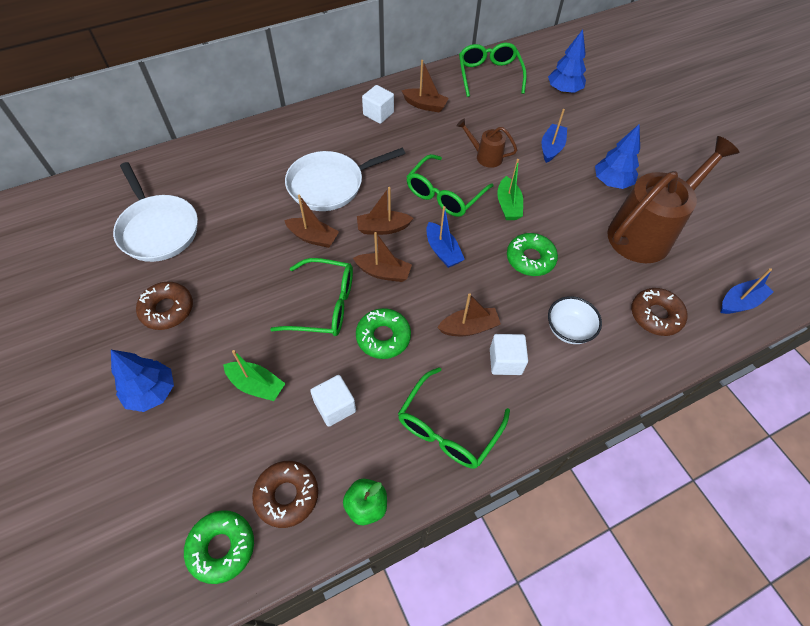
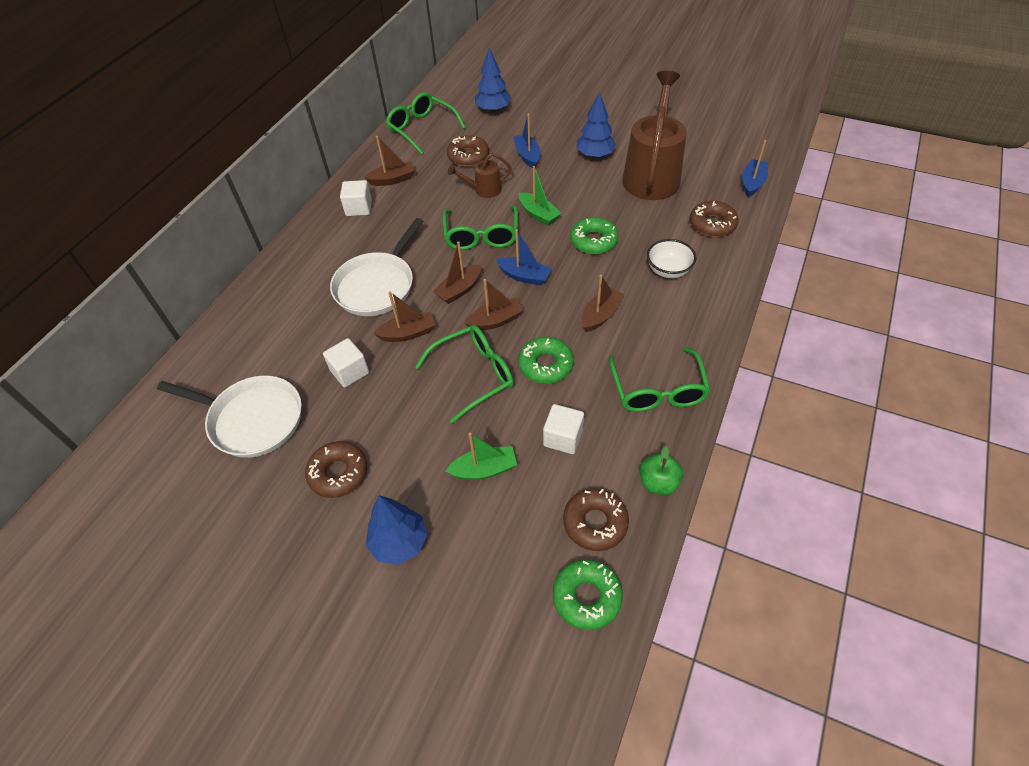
camera: 35 degrees left, 5 degrees down
(502, 120) = (468, 156): none -> brown donut
(505, 361) = (649, 320): white cube -> white cube (350, 372)

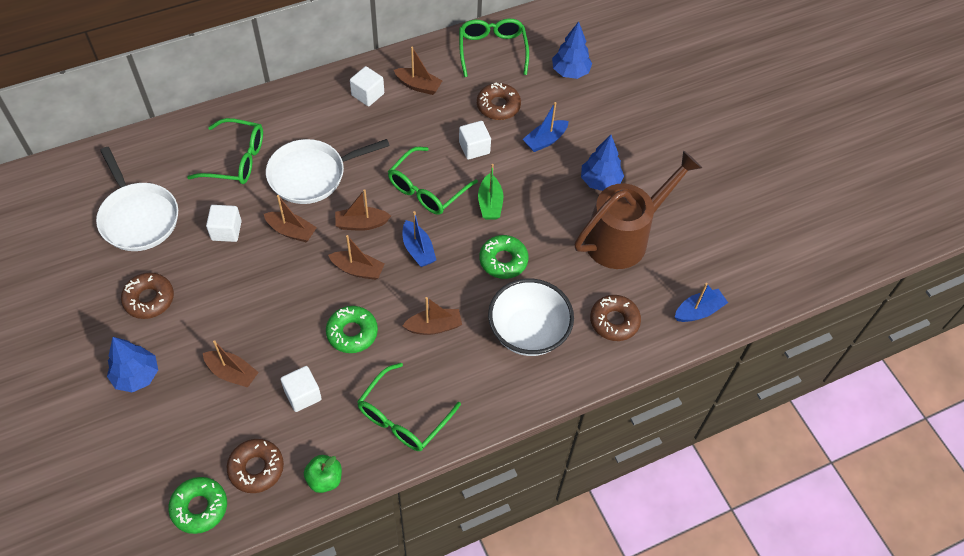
camera: 35 degrees right, 5 degrees up
(474, 375) = (299, 300): green glasses -> green glasses (236, 159)
(483, 190) = (474, 148): brown watering can -> white cube
(484, 469) = (232, 373): green boat -> brown boat
(527, 156) = (545, 140): blue boat -> blue boat turned 150 degrees counterclockwise
(668, 270) = (528, 332): white bowl -> white bowl, size x1.70

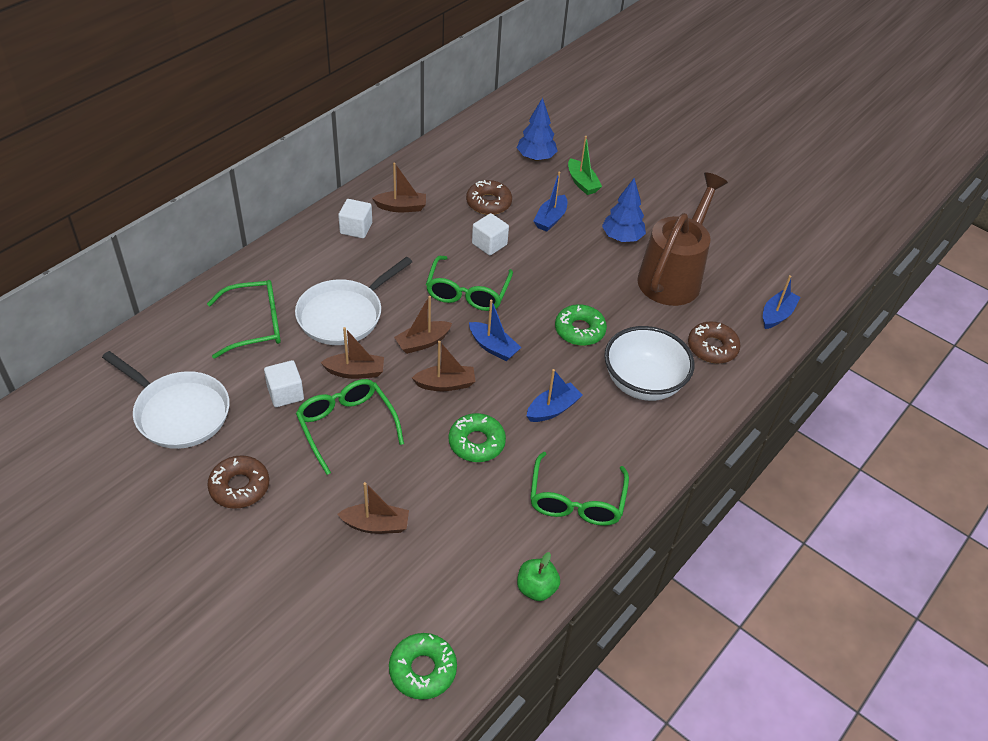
camera: 25 degrees left, 10 degrees down
(137, 376) = (272, 567): blue tree -> none
(256, 468) = (459, 606): brown donut -> none
(303, 395) = (463, 518): white cube -> none
(434, 326) = (553, 409): brown boat -> blue boat
(490, 203) = (535, 286): green boat -> green boat (582, 183)
(492, 50) = (452, 159): green glasses -> green glasses (346, 426)

